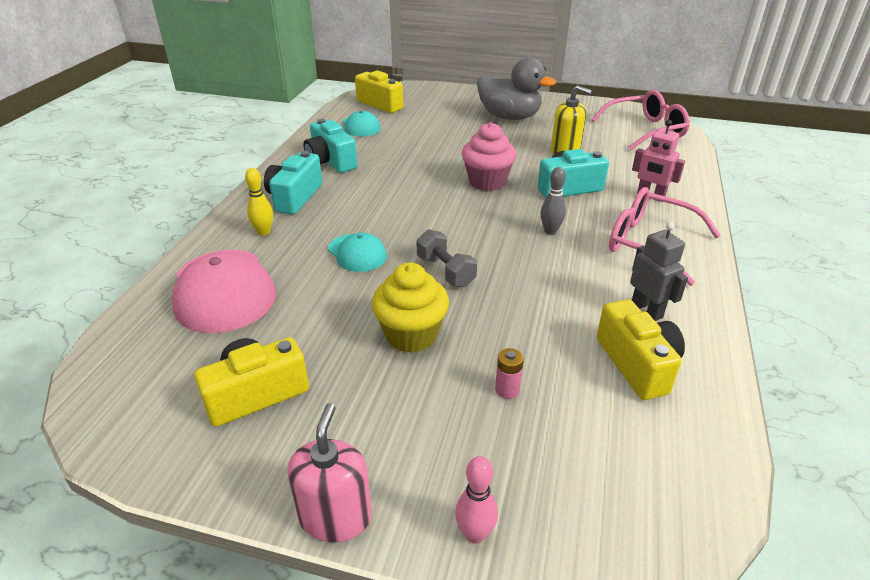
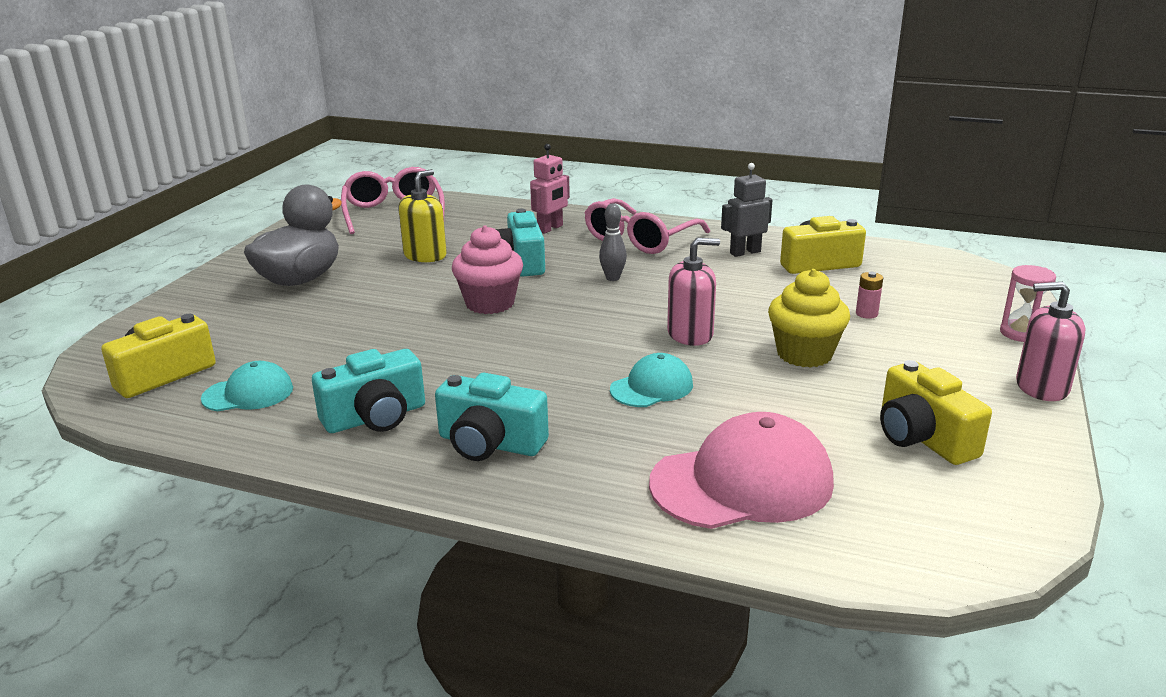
camera: 85 degrees left, 10 degrees down
(264, 232) = (592, 463): yellow bowling pin -> none
(445, 271) = (690, 334): grey dumbbell -> pink soap dispenser
(475, 534) = (1020, 333): pink bowling pin -> pink hourglass

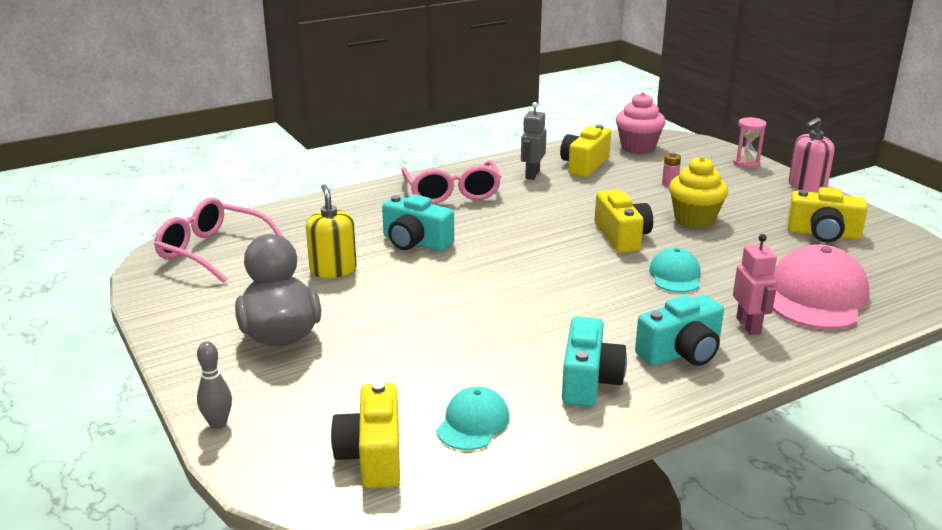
camera: 50 degrees left, 0 degrees up
(490, 303) = (468, 278): pink cupcake -> pink cupcake (638, 147)
(550, 228) = (374, 210): pink robot -> pink robot (748, 325)
(612, 278) = (499, 225): grey bowling pin -> grey bowling pin (218, 424)
(690, 334) = (622, 237): pink soap dispenser -> yellow camera

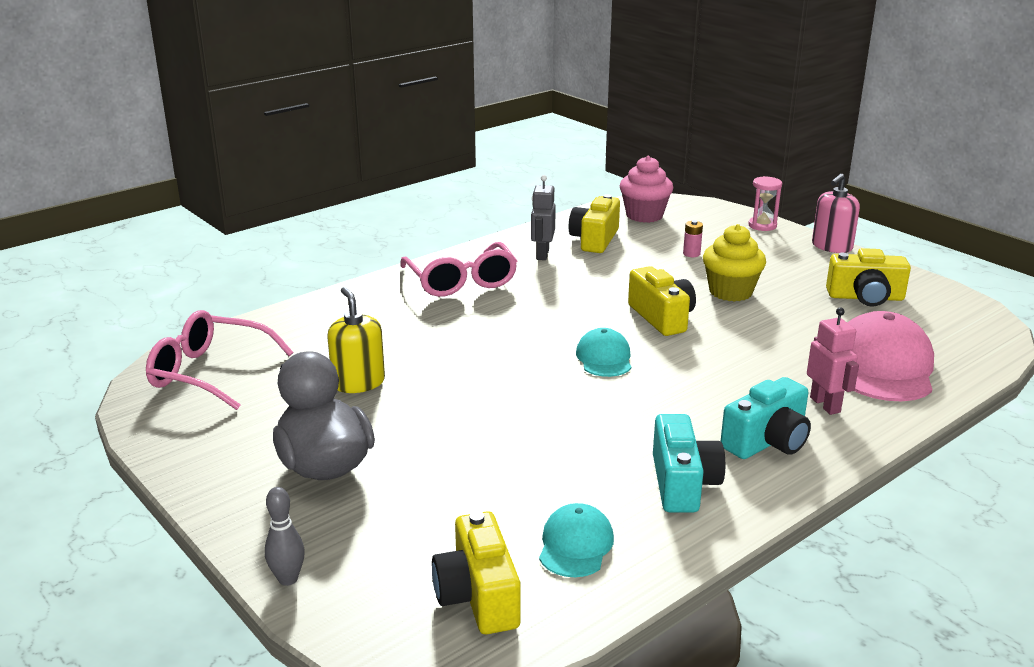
camera: 10 degrees left, 0 degrees up
(415, 242) = (440, 342): turquoise camera -> none
(675, 275) = (732, 356): turquoise cap -> turquoise cap (604, 358)

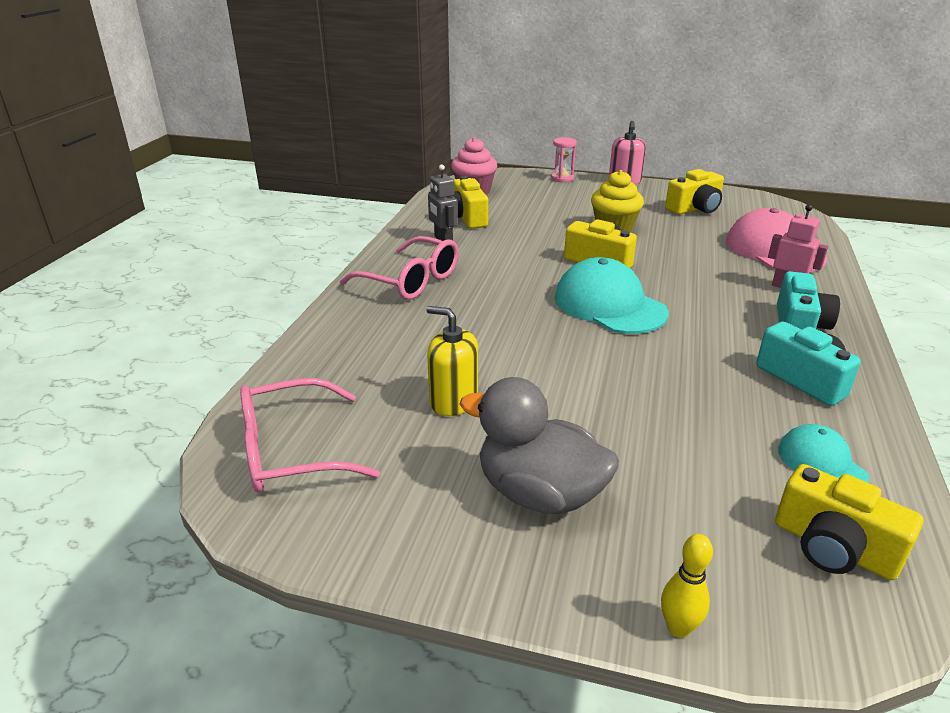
camera: 35 degrees left, 5 degrees up
(288, 579) = (678, 628): grey bowling pin -> yellow bowling pin
(604, 358) = (609, 305): turquoise cap -> turquoise cap, size x1.81
(691, 254) = (548, 210): pink battery -> none

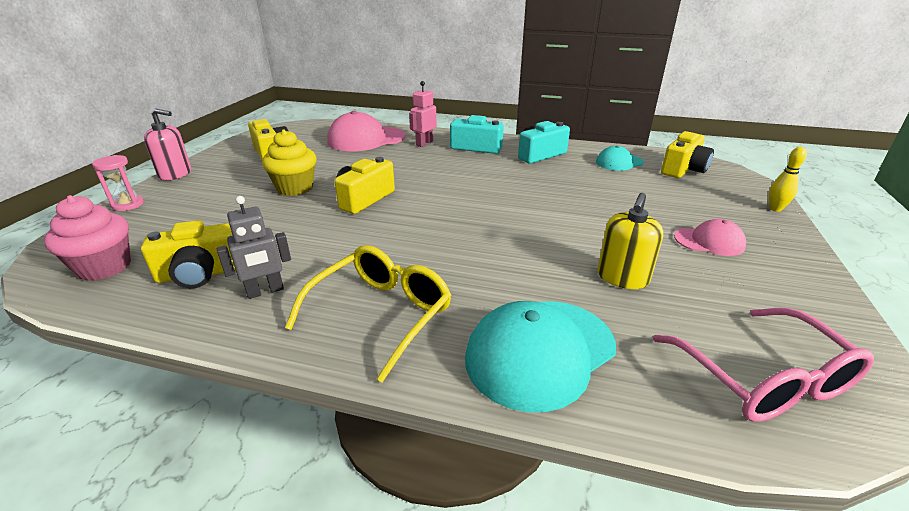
camera: 90 degrees left, 0 degrees up
(410, 281) = (380, 314): pink glasses -> yellow glasses
(539, 493) = (709, 241): grey duck -> pink cap
(609, 305) = (448, 201): turquoise cap -> turquoise cap (540, 352)

